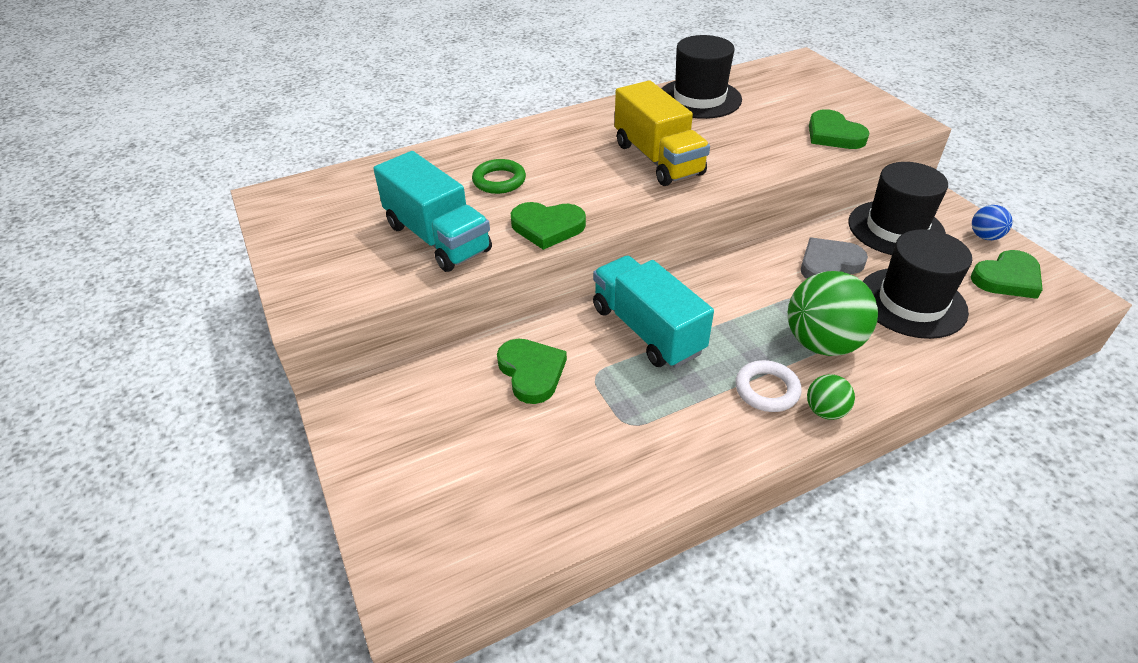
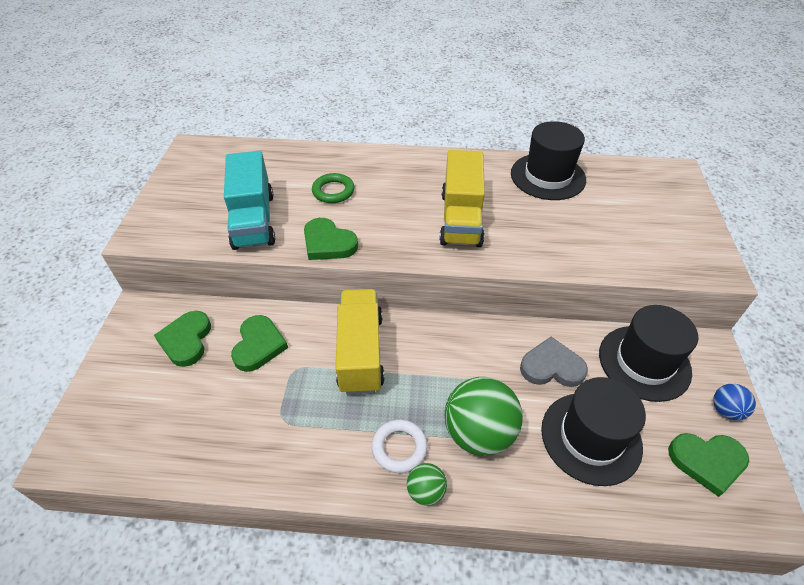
camera: 30 degrees right, 5 degrees up
(647, 330) = (361, 352): turquoise truck -> yellow truck
(833, 134) = (631, 255): green heart -> green heart (186, 340)

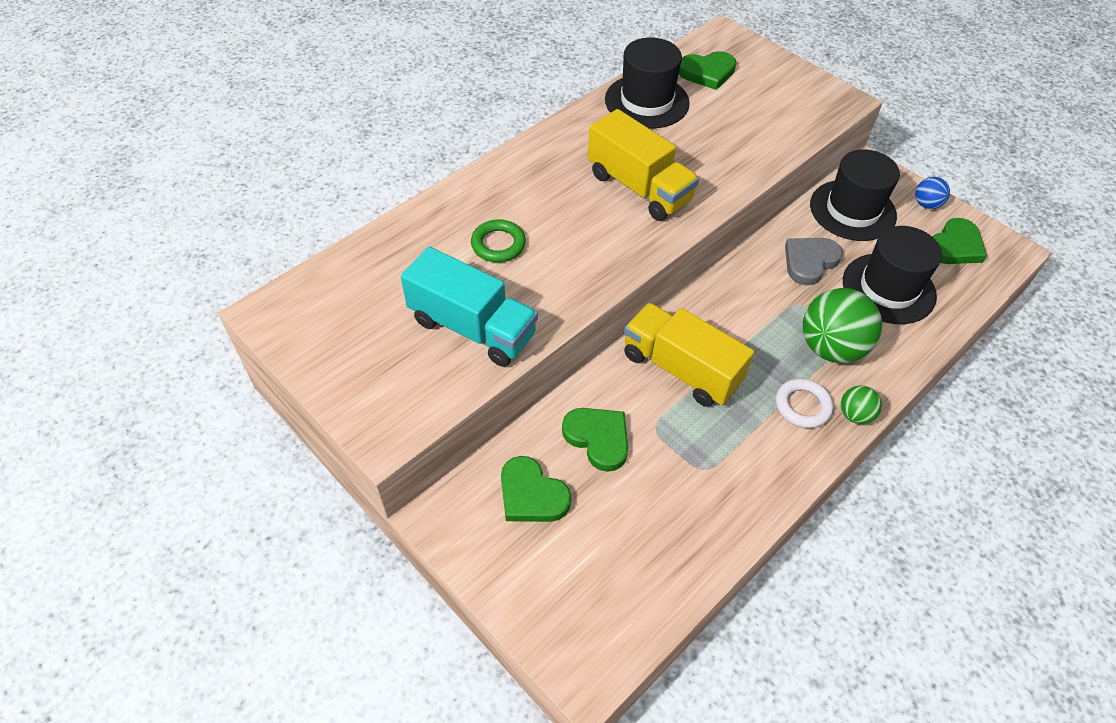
camera: 50 degrees left, 5 degrees up
(328, 243) = (572, 292): green heart -> green heart (707, 72)

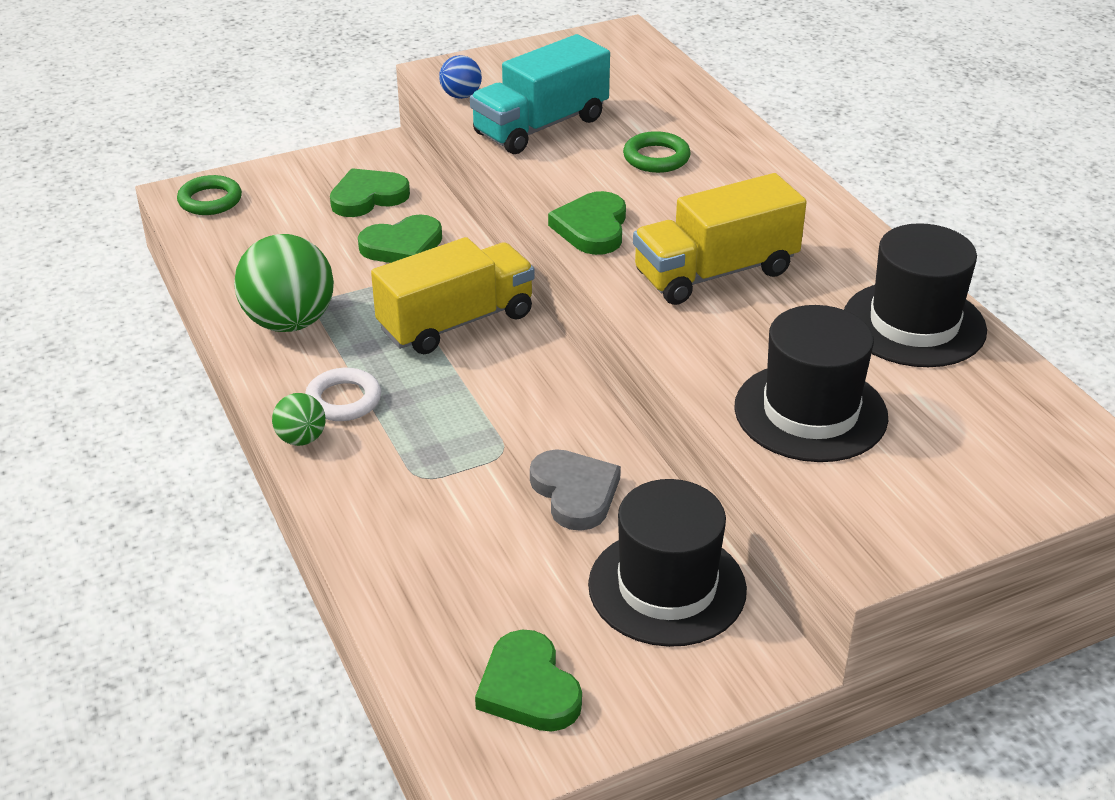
camera: 110 degrees right, 15 degrees down
(588, 637) = (210, 200): none -> green ring
(707, 72) = (986, 407): green heart -> green heart (592, 228)
(831, 348) = (412, 456): green ball -> green ball (289, 322)
(888, 288) = (481, 559): black hat -> black hat (810, 412)
(926, 204) = (645, 697): blue ball -> blue ball (461, 96)

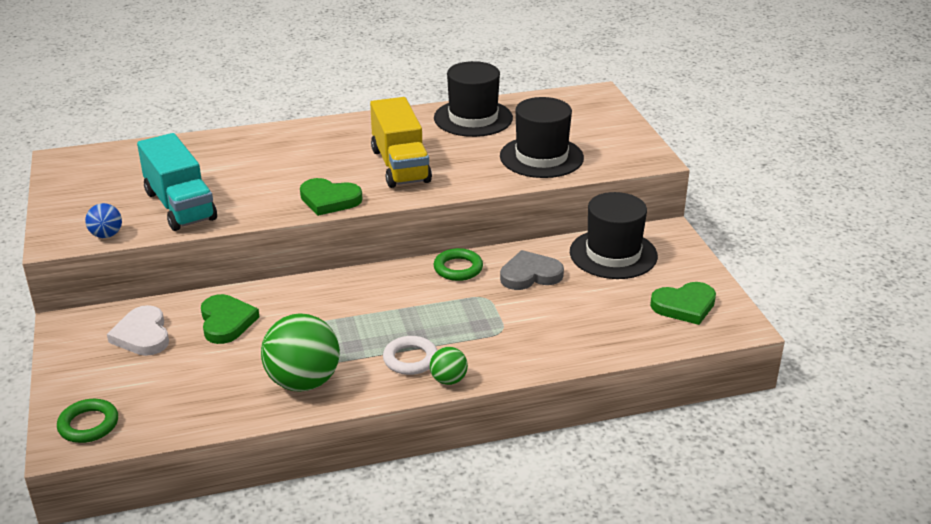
camera: 80 degrees left, 5 degrees down
(368, 197) = (142, 335): green heart -> white heart
(456, 322) = (338, 304): yellow truck -> none
(656, 158) = (254, 168): green ring -> green ring (458, 268)

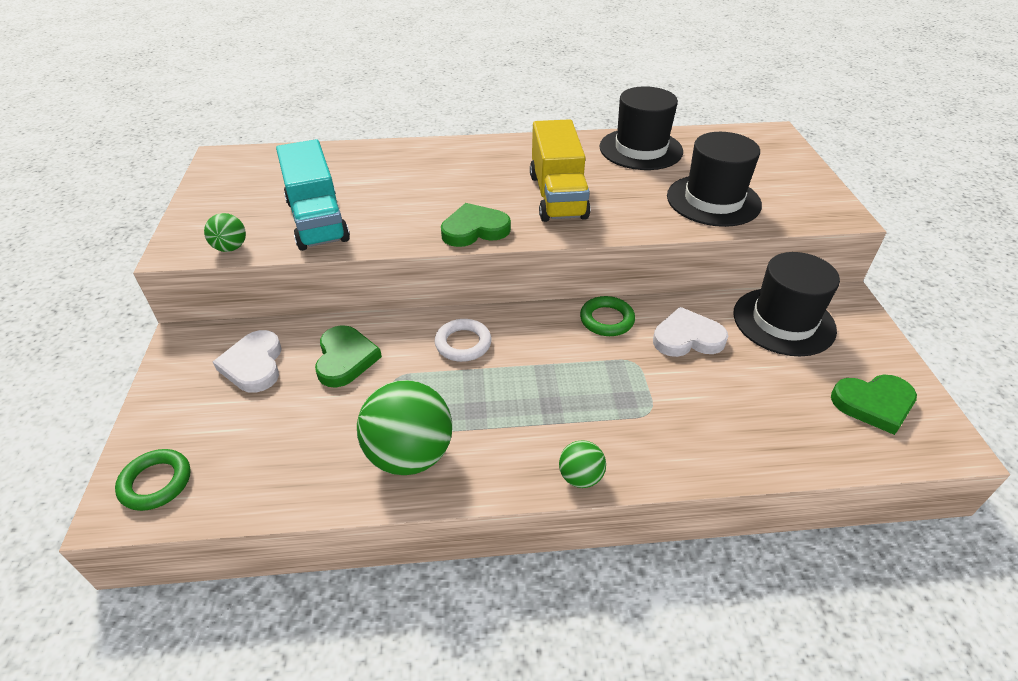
camera: 10 degrees right, 10 degrees up
(106, 235) = (230, 248): blue ball -> green ball
(329, 200) = (474, 229): green heart -> green heart turned 135 degrees clockwise
(410, 359) = (538, 439): white ring -> white ring (463, 343)
(530, 275) = (687, 338): grey heart -> white heart

